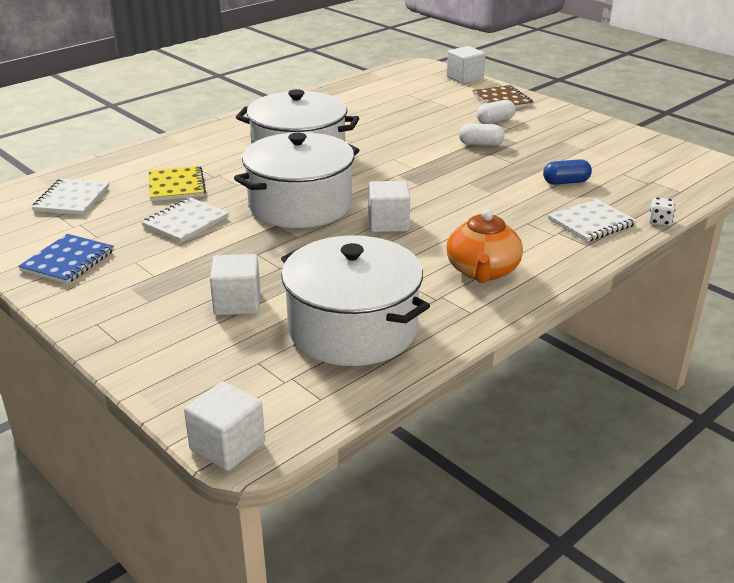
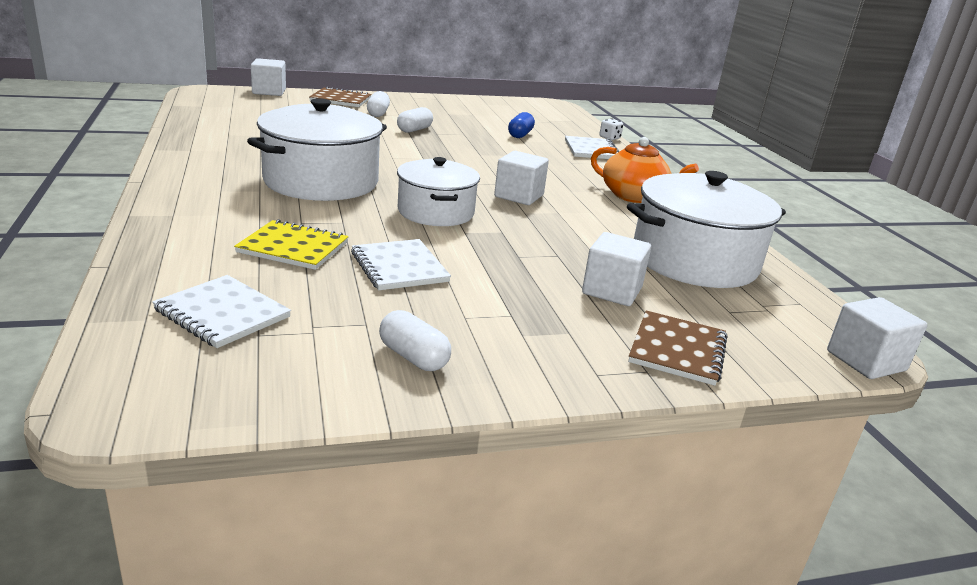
camera: 65 degrees left, 5 degrees down
(68, 261) = (413, 357): blue notebook -> white capsule
(160, 348) = (677, 350): none -> brown notebook
(300, 205) = (436, 212): white pot -> white pot, size x0.65

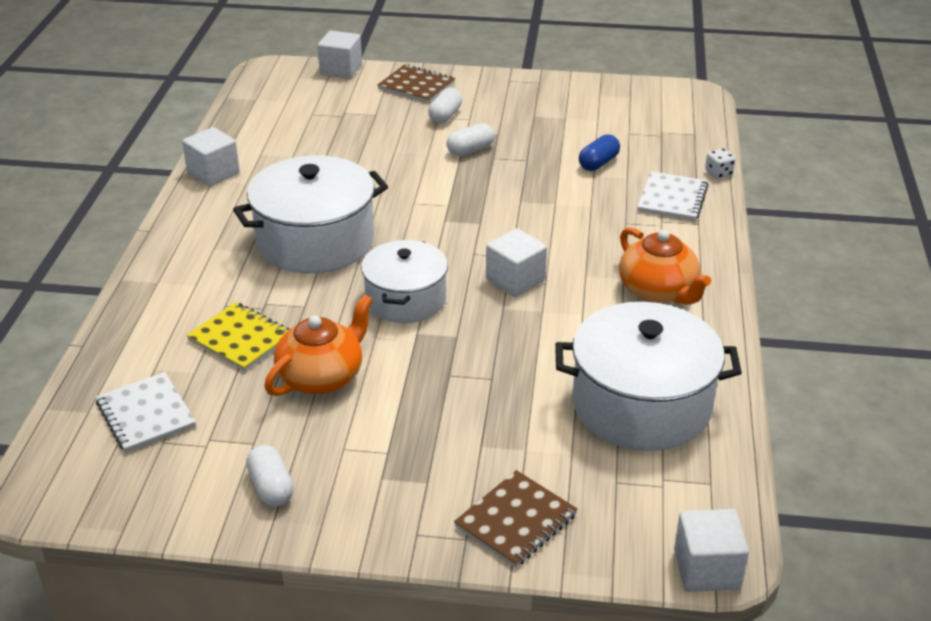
camera: 25 degrees right, 10 degrees up
(399, 267) = (322, 376): white notebook -> orange teapot
(612, 291) = (511, 436): white cube -> white cube (213, 173)

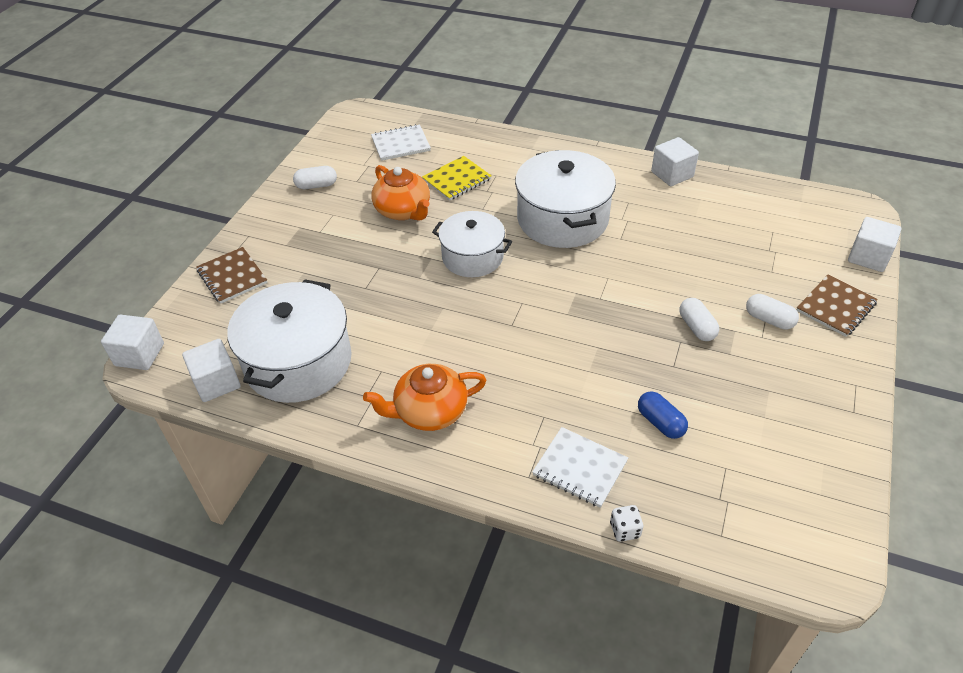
camera: 105 degrees right, 10 degrees up
(515, 280) = (477, 321): white cube -> white cube (217, 382)

